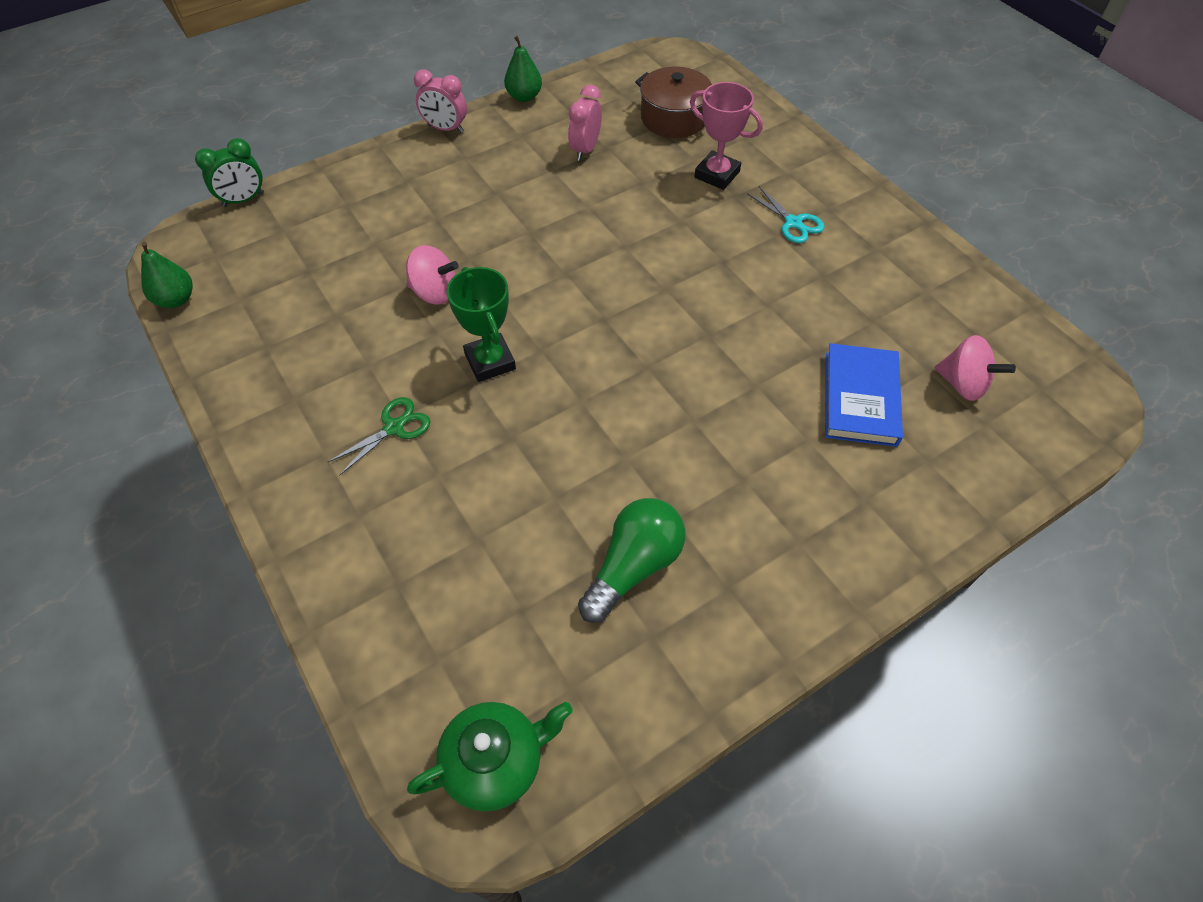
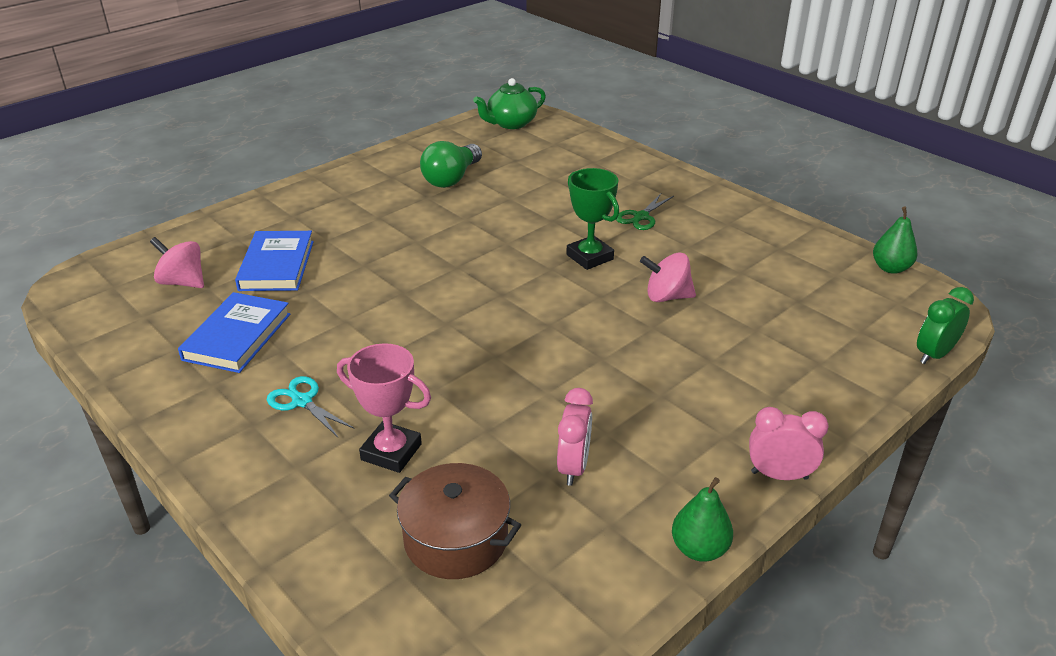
camera: 170 degrees right, 20 degrees down
(872, 298) = (237, 336): none -> blue book

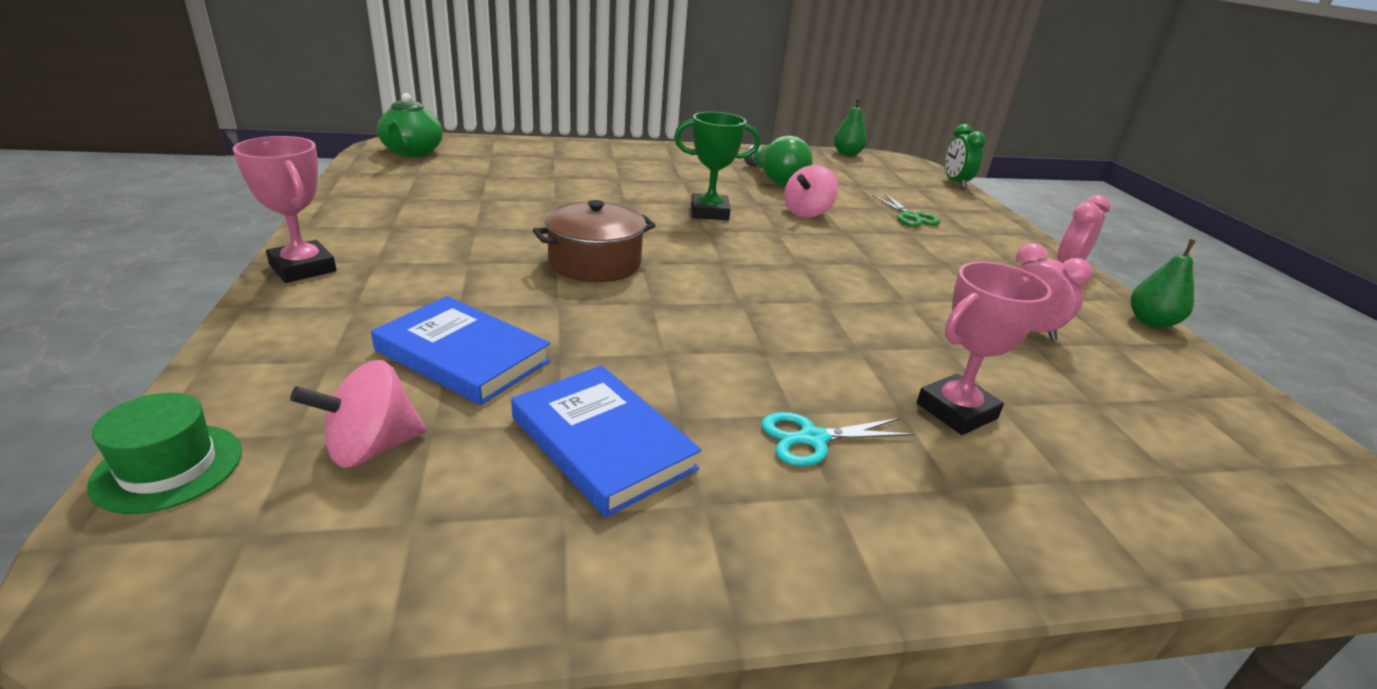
camera: 60 degrees left, 5 degrees down
(136, 250) = (168, 467): none -> green hat
(313, 184) = (303, 268): none -> pink trophy
(451, 178) = (462, 206): green light bulb -> green light bulb (775, 179)
(456, 539) = (1120, 423): brown pot -> brown pot (595, 263)
(641, 217) = (674, 177): green scissors -> green scissors (910, 216)

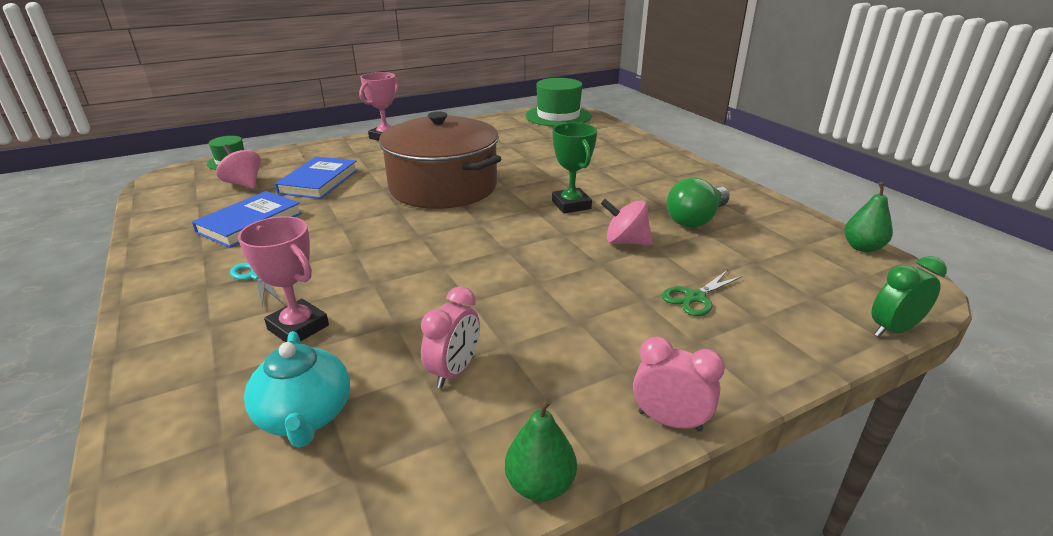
camera: 75 degrees right, 0 degrees up
(412, 152) = (558, 116): green teapot -> green hat
(595, 263) = (443, 187): brown pot -> brown pot, size x1.79
(1116, 417) = (305, 416): none -> turquoise teapot

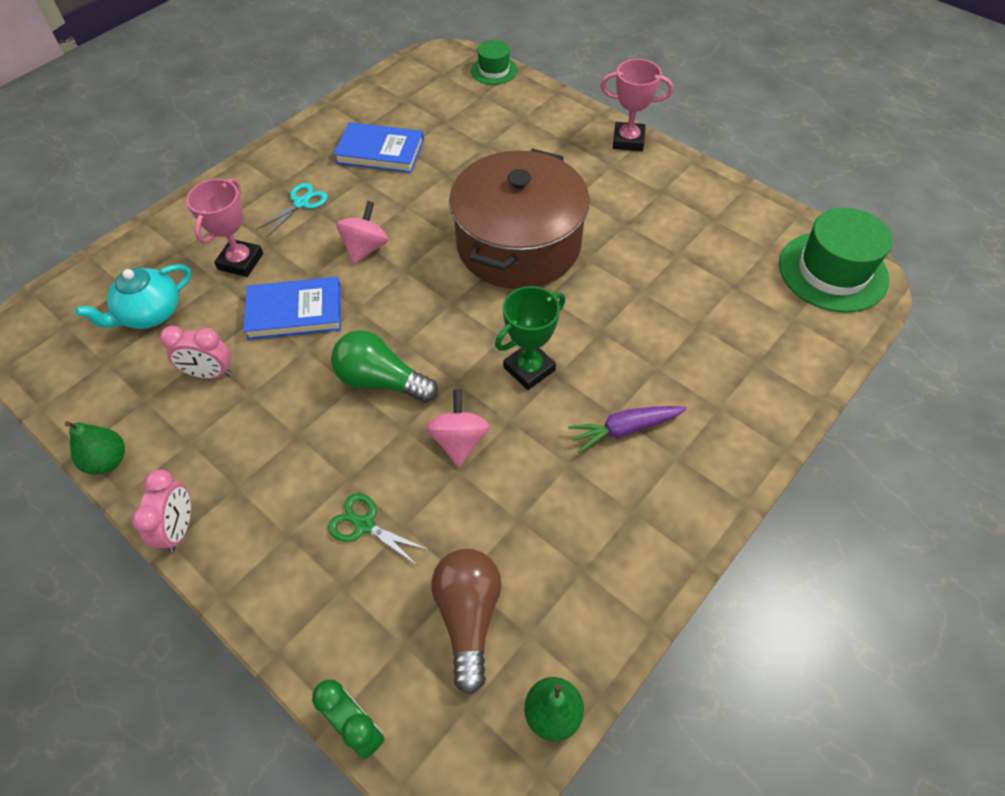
camera: 70 degrees right, 25 degrees up
(244, 184) = (451, 106): pink spinning top -> pink spinning top (365, 248)
(319, 181) = (482, 149): blue book -> blue book (295, 312)
(643, 185) = (625, 429): none -> purple carrot
(696, 219) = (549, 504): green light bulb -> green light bulb (381, 381)
(788, 265) = (468, 616): none -> brown light bulb

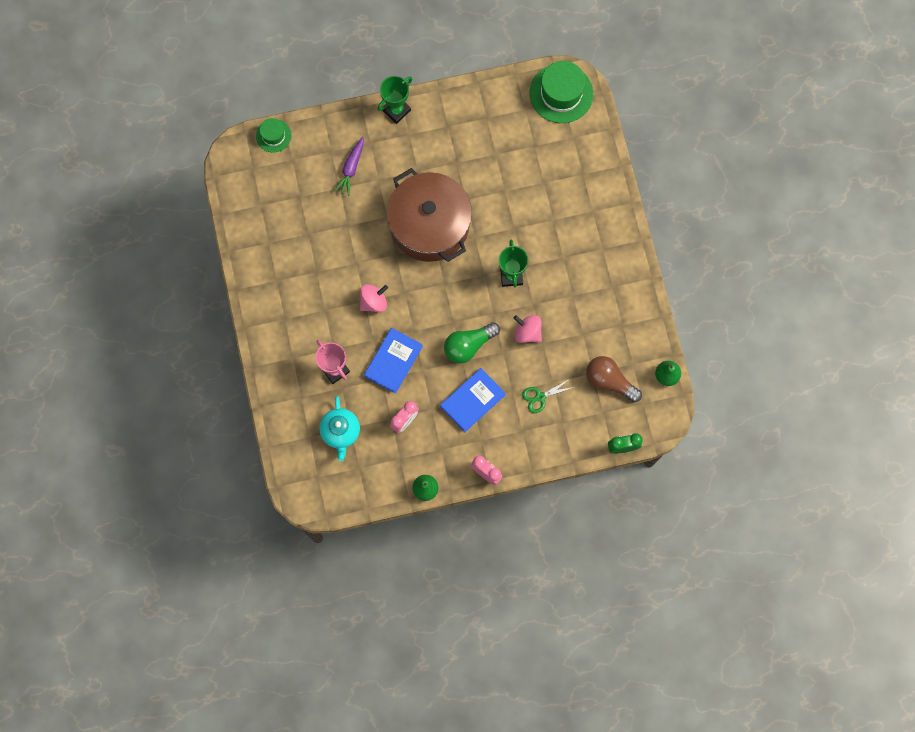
camera: 55 degrees left, 20 degrees up
(301, 203) = (311, 315): turquoise scissors -> none
(365, 248) = (374, 302): pink spinning top -> pink spinning top turned 90 degrees clockwise
(380, 152) = (299, 248): blue book -> blue book (472, 400)
(625, 429) = (573, 259): purple carrot -> purple carrot (351, 168)
(628, 141) = (396, 110): pink trophy -> green trophy

